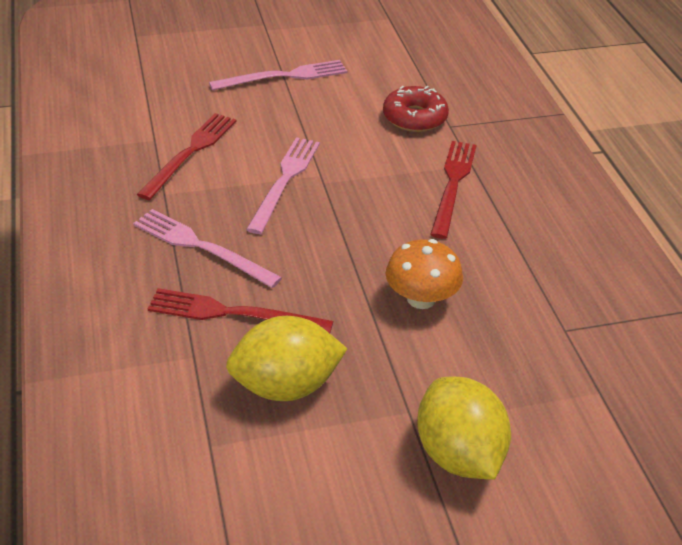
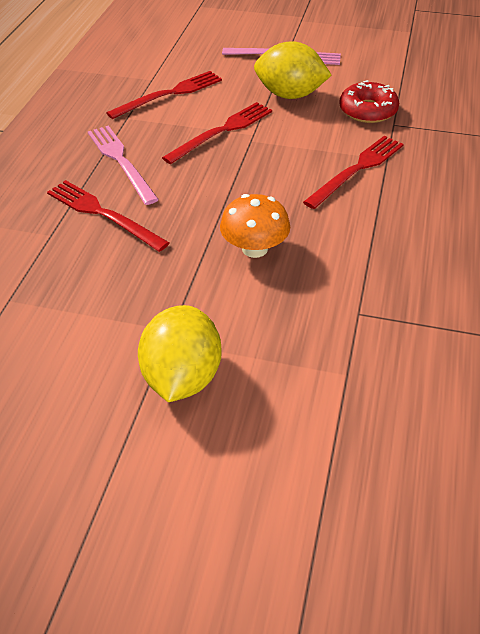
camera: 30 degrees right, 5 degrees up
(285, 181) = (222, 131): pink fork -> red fork
(286, 386) = (96, 278): yellow lemon -> yellow lemon (290, 95)

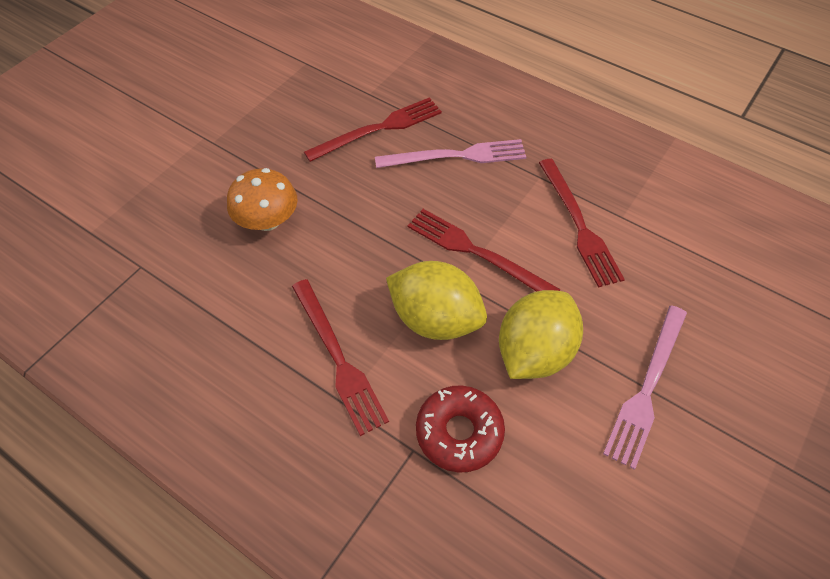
camera: 110 degrees right, 10 degrees up
(182, 377) = (163, 137): yellow lemon -> yellow lemon (435, 319)
(222, 131) = (476, 252): red fork -> red fork turned 150 degrees clockwise

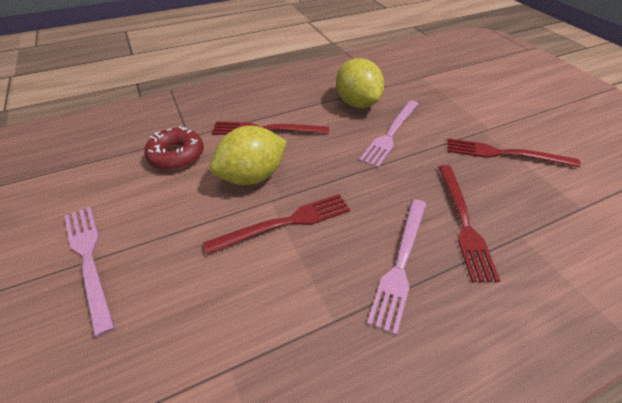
camera: 120 degrees right, 10 degrees down
(267, 220) = (390, 134): orange mushroom -> pink fork
(534, 352) = (181, 212): yellow lemon -> yellow lemon (357, 103)
(579, 225) = (253, 316): red fork -> red fork (505, 154)

